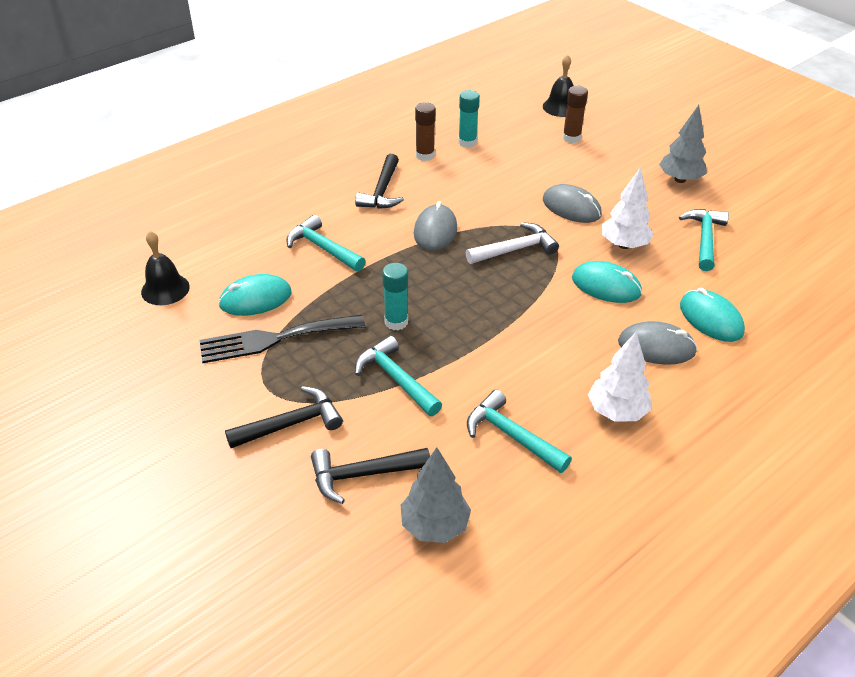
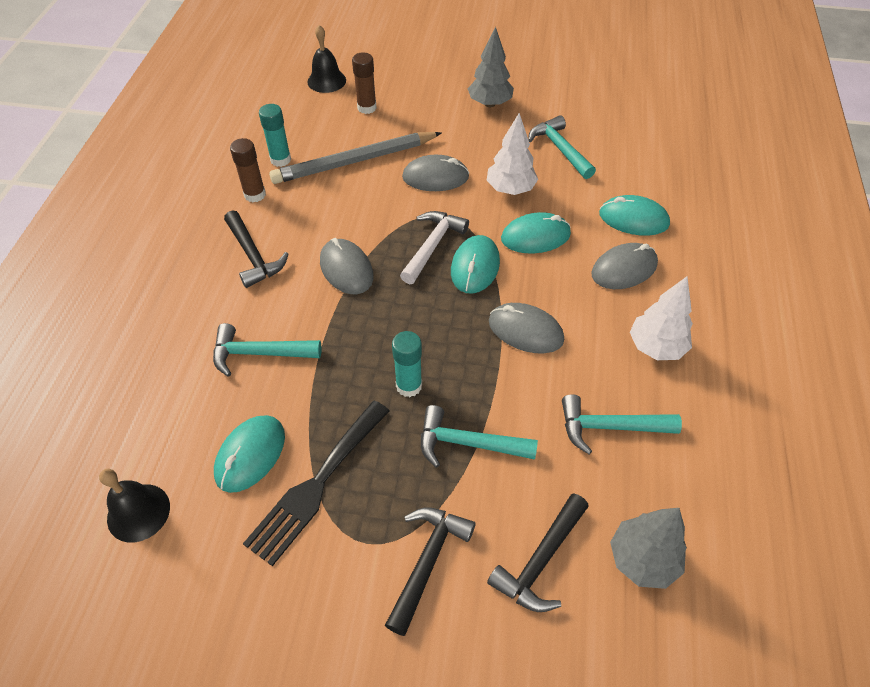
camera: 40 degrees left, 10 degrees up
(520, 168) = (354, 161): none -> grey pencil
(521, 339) = (525, 331): none -> grey mouse
(532, 279) = (475, 267): none -> turquoise mouse

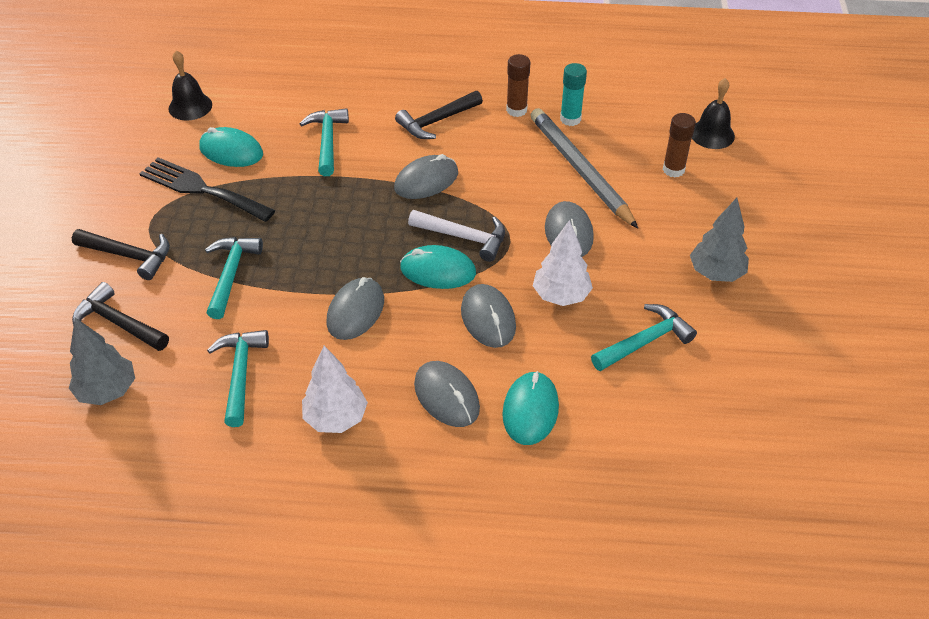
camera: 85 degrees right, 5 degrees down
(409, 386) = (292, 233): turquoise glue stick -> none
(535, 236) = (488, 318): turquoise mouse -> grey mouse

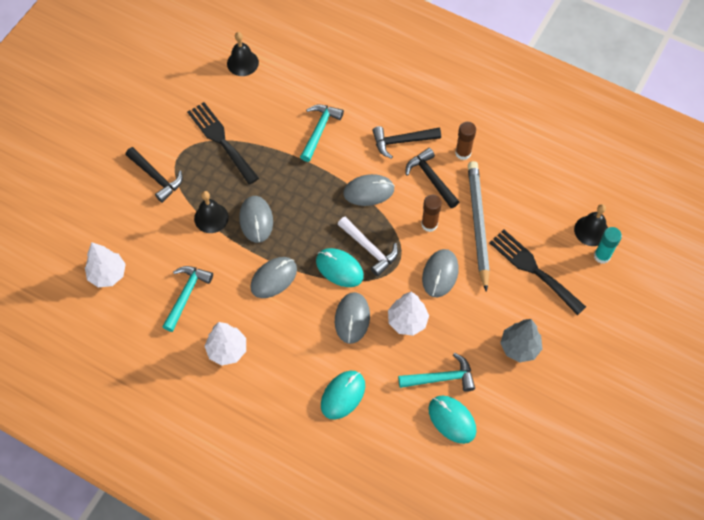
camera: 25 degrees right, 15 degrees up
(108, 391) = (108, 274): grey tree -> white tree
(118, 323) = (131, 227): black hammer -> black hammer (431, 178)
(231, 151) = (253, 114): turquoise mouse -> turquoise mouse (452, 420)
(231, 274) = (211, 218): turquoise hammer -> black bell
(446, 396) = (298, 363): grey mouse -> grey mouse (256, 220)
(570, 119) = (497, 176): turquoise glue stick -> turquoise glue stick (602, 256)
(673, 170) = (543, 251): brown glue stick -> brown glue stick (429, 224)
(675, 191) = (533, 269): none -> black fork

